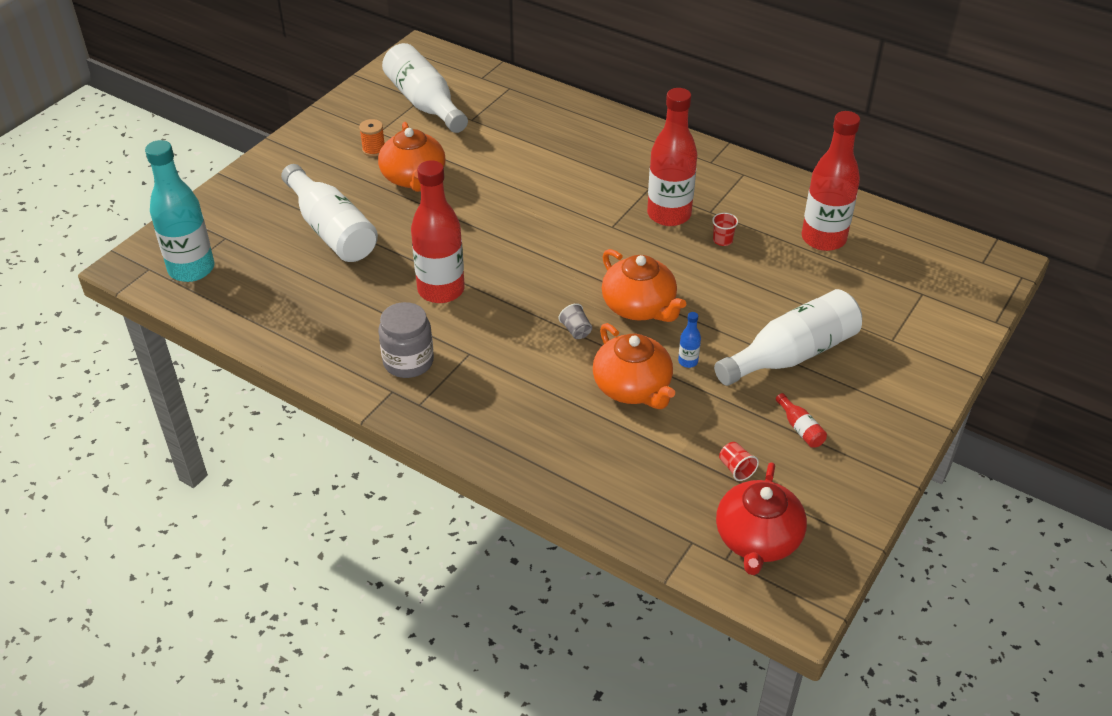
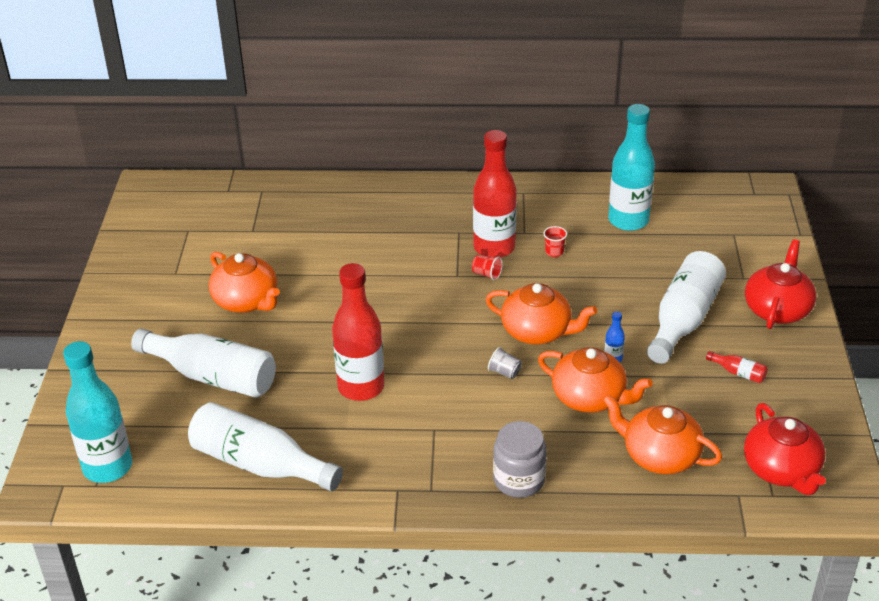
camera: 30 degrees left, 5 degrees down
(374, 150) = (185, 290): orange spool -> none
(408, 361) = (388, 459): grey jar -> grey jar (519, 480)
(425, 103) = (195, 232): white bottle -> white bottle (259, 464)
(649, 470) = (659, 455): none -> orange teapot
(736, 468) = (720, 424): red cup -> red cup (486, 274)
(823, 239) = (628, 220): red bottle -> turquoise bottle
(900, 385) = (777, 309): none -> red teapot

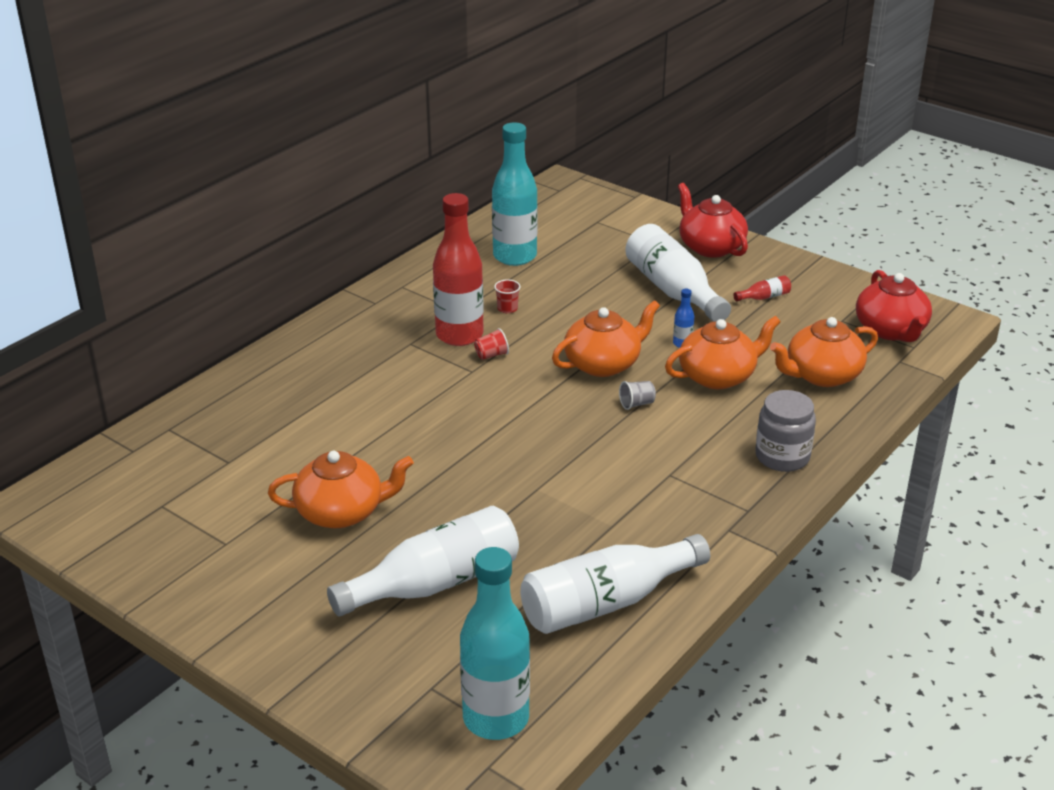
camera: 55 degrees left, 5 degrees down
(361, 387) = (564, 492): red bottle -> none
(781, 470) = (891, 330): red teapot -> red teapot turned 60 degrees clockwise

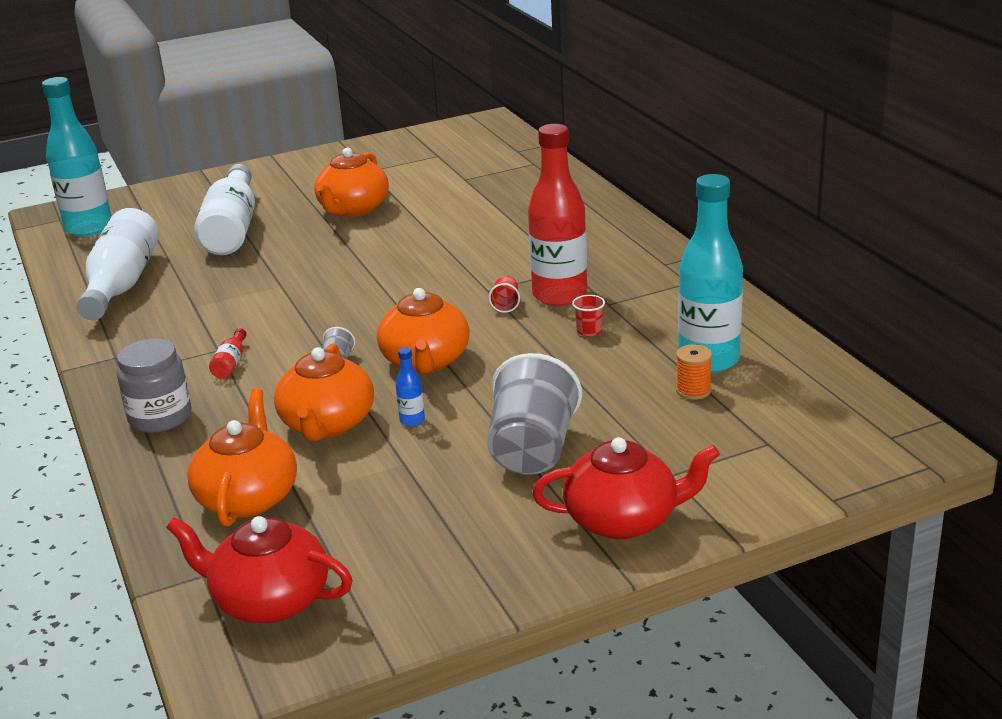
camera: 120 degrees right, 5 degrees down
(558, 254) = (693, 390): none -> orange spool
(673, 290) = (532, 450): white bottle -> grey cup
(764, 297) = (452, 519): red bottle -> red bottle (231, 363)

